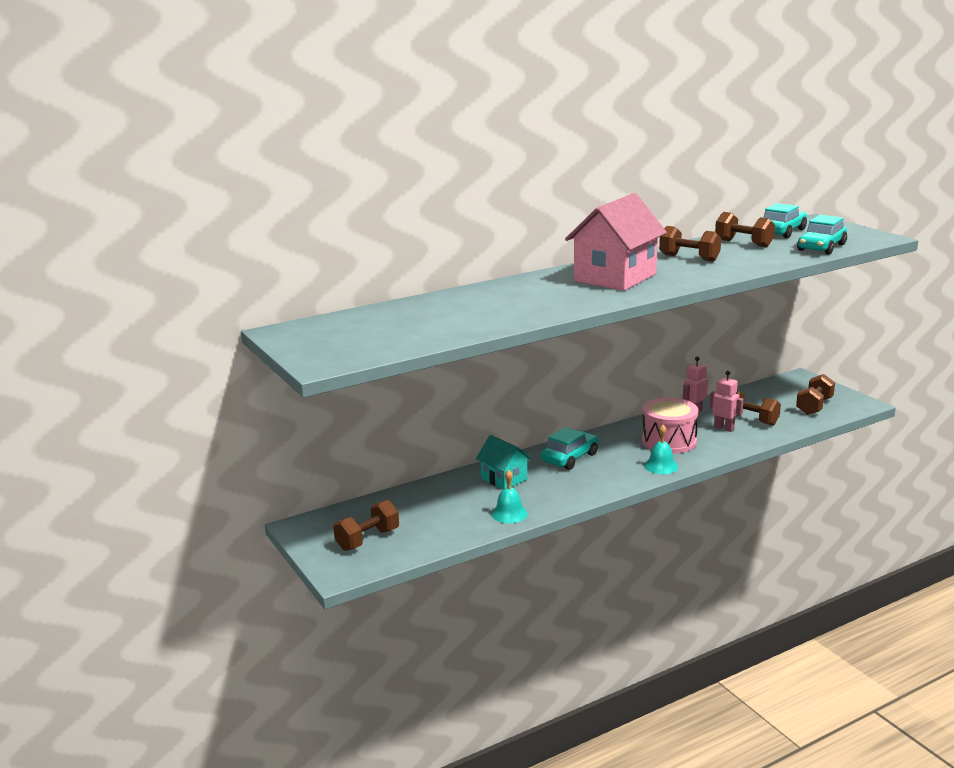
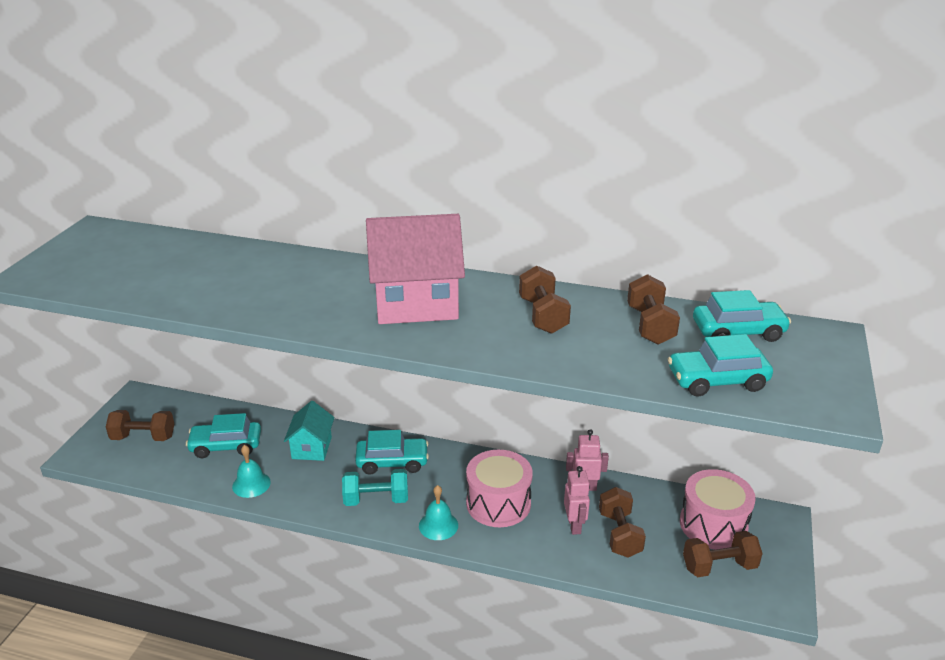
camera: 45 degrees right, 10 degrees up
(443, 509) = (226, 446): none -> turquoise car
(602, 476) = (376, 500): none -> turquoise dumbbell
(779, 394) = (713, 525): none -> pink drum

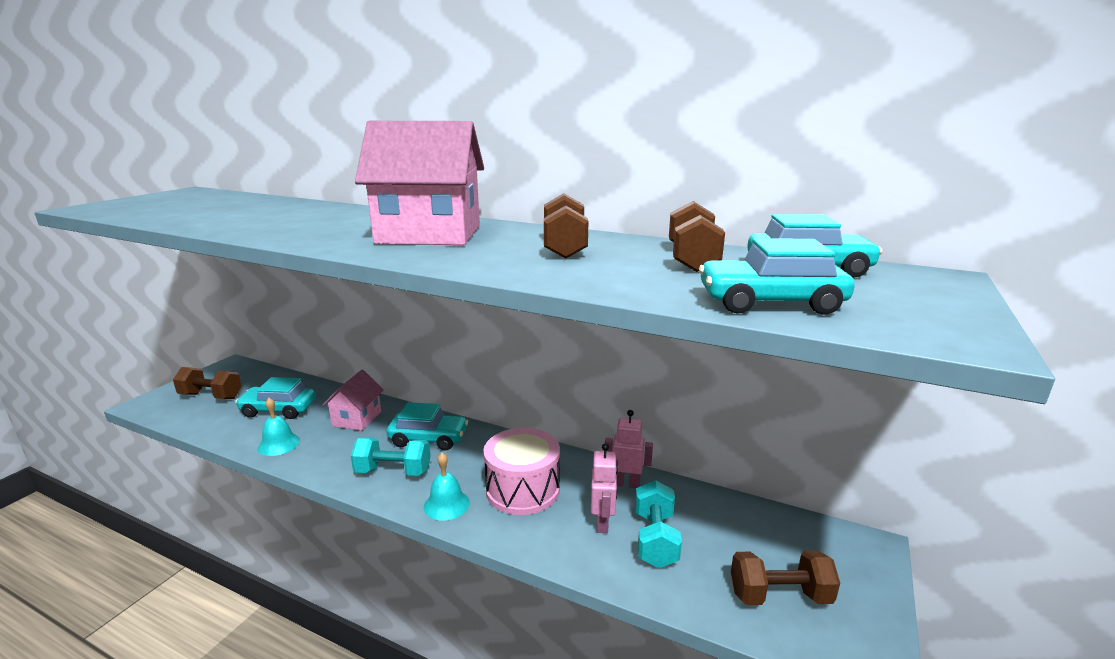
camera: 10 degrees right, 10 degrees down
(311, 448) = (357, 419): turquoise house -> pink house
(619, 534) = (655, 539): brown dumbbell -> turquoise dumbbell
(713, 525) = (776, 542): pink drum -> none

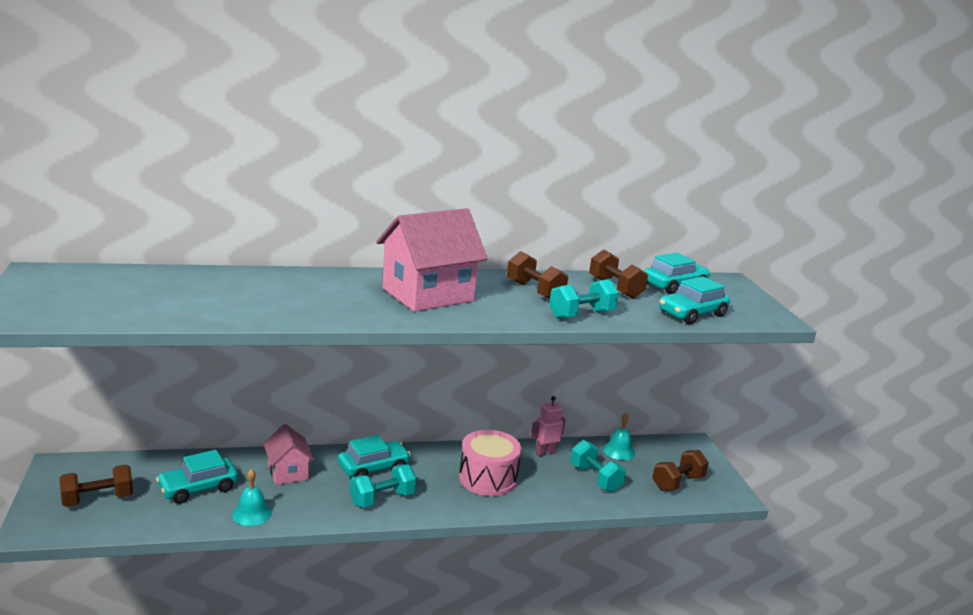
camera: 40 degrees left, 0 degrees up
(446, 504) = (451, 505): turquoise bell -> turquoise bell (619, 451)
(570, 275) = (581, 315): none -> turquoise dumbbell
(603, 523) = (558, 480): pink robot -> none

